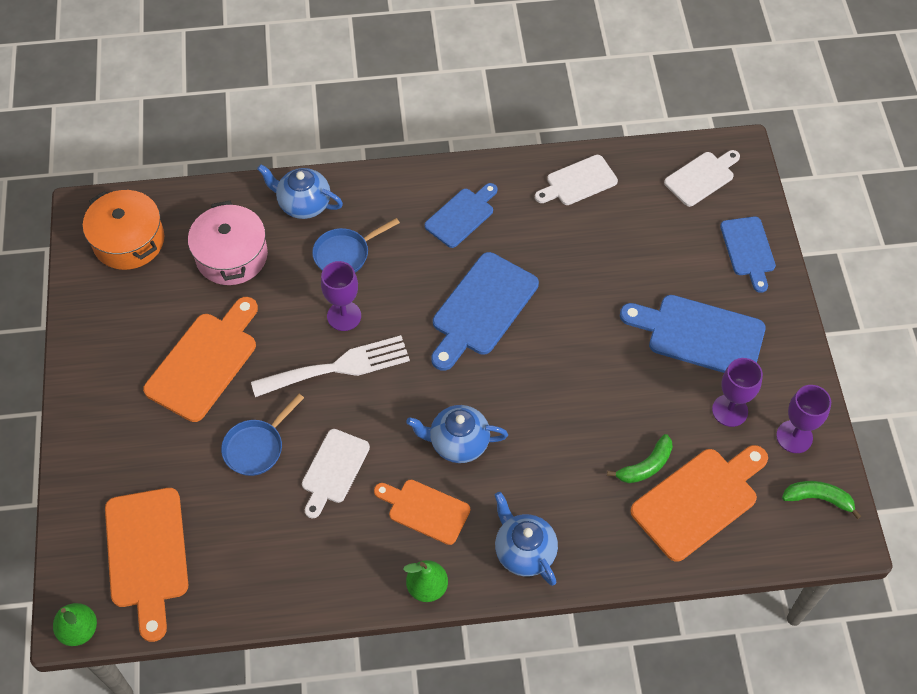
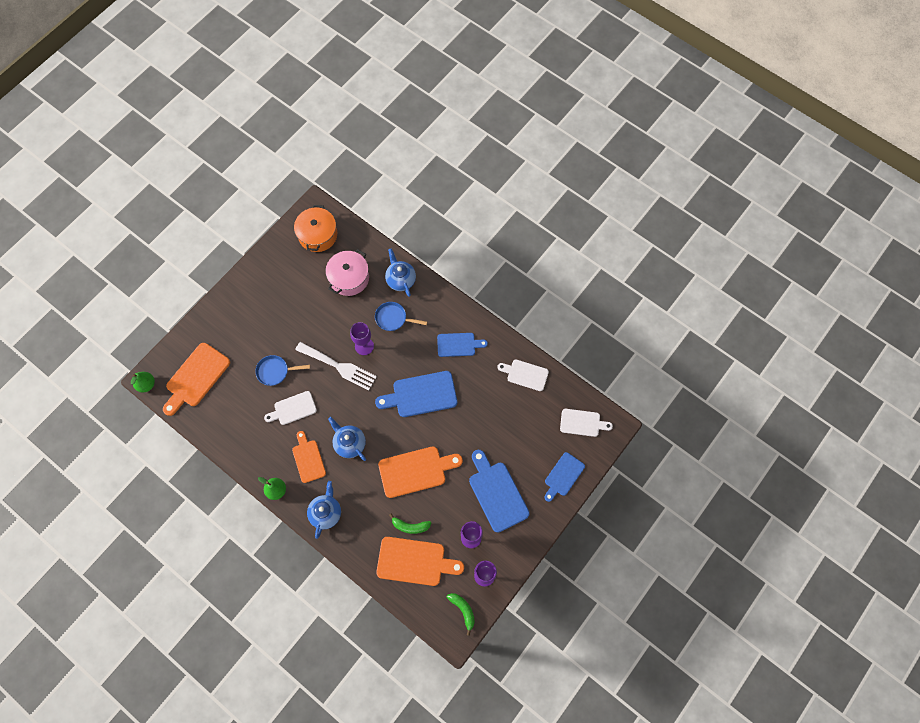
camera: 45 degrees right, 10 degrees up
(205, 362) = (293, 317): orange cutting board -> orange cutting board (415, 471)

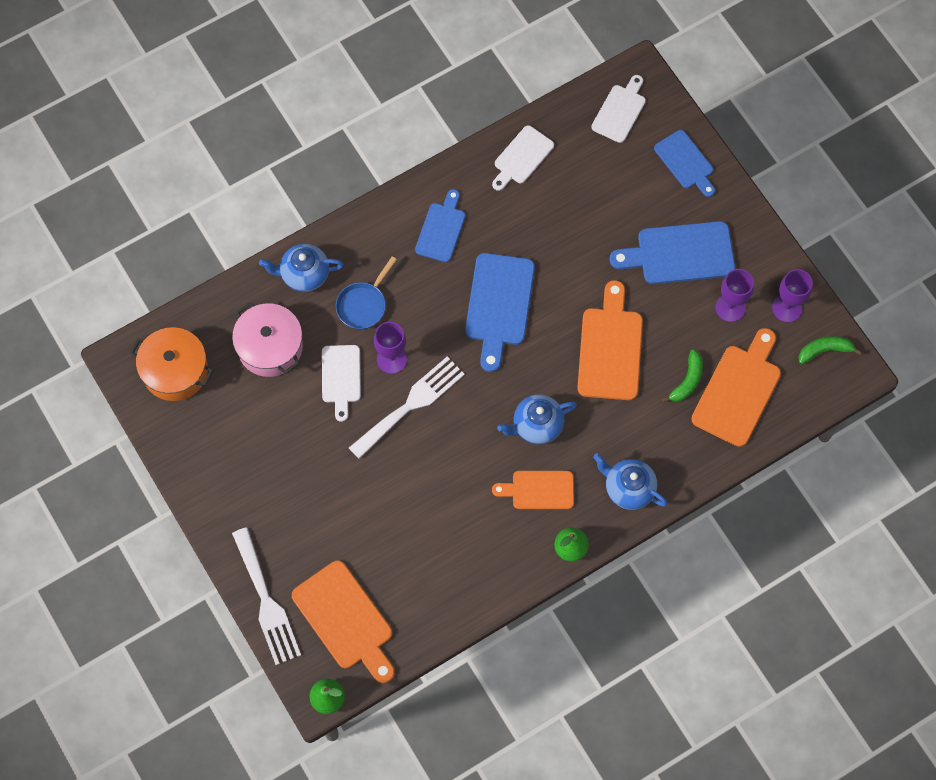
camera: 70 degrees left, 0 degrees up
(195, 331) = (266, 602): none -> white fork
(275, 371) = (382, 498): blue pan -> none
(293, 408) = (452, 489): white cutting board -> white cutting board (341, 377)

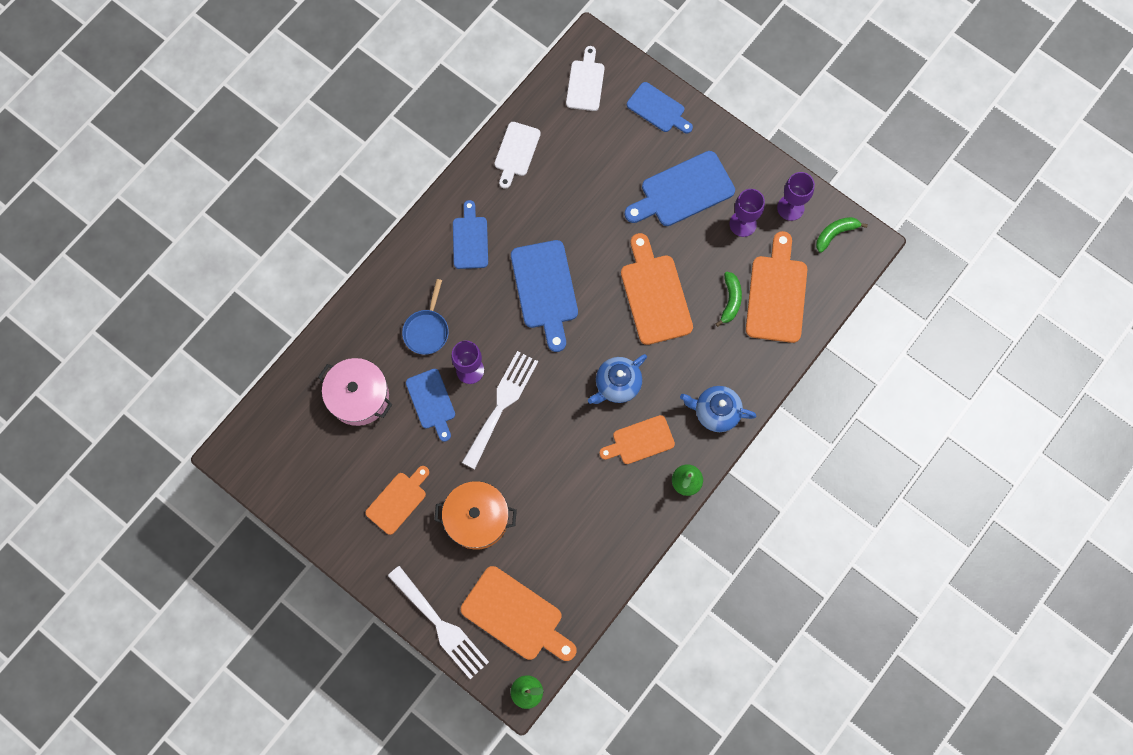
camera: 20 degrees left, 5 degrees up
(175, 371) = (282, 447): orange pot -> orange pot (477, 518)
(270, 463) = (398, 501): none -> orange cutting board
(304, 274) = (364, 321): blue teapot -> none
(341, 377) = (431, 402): white cutting board -> blue cutting board

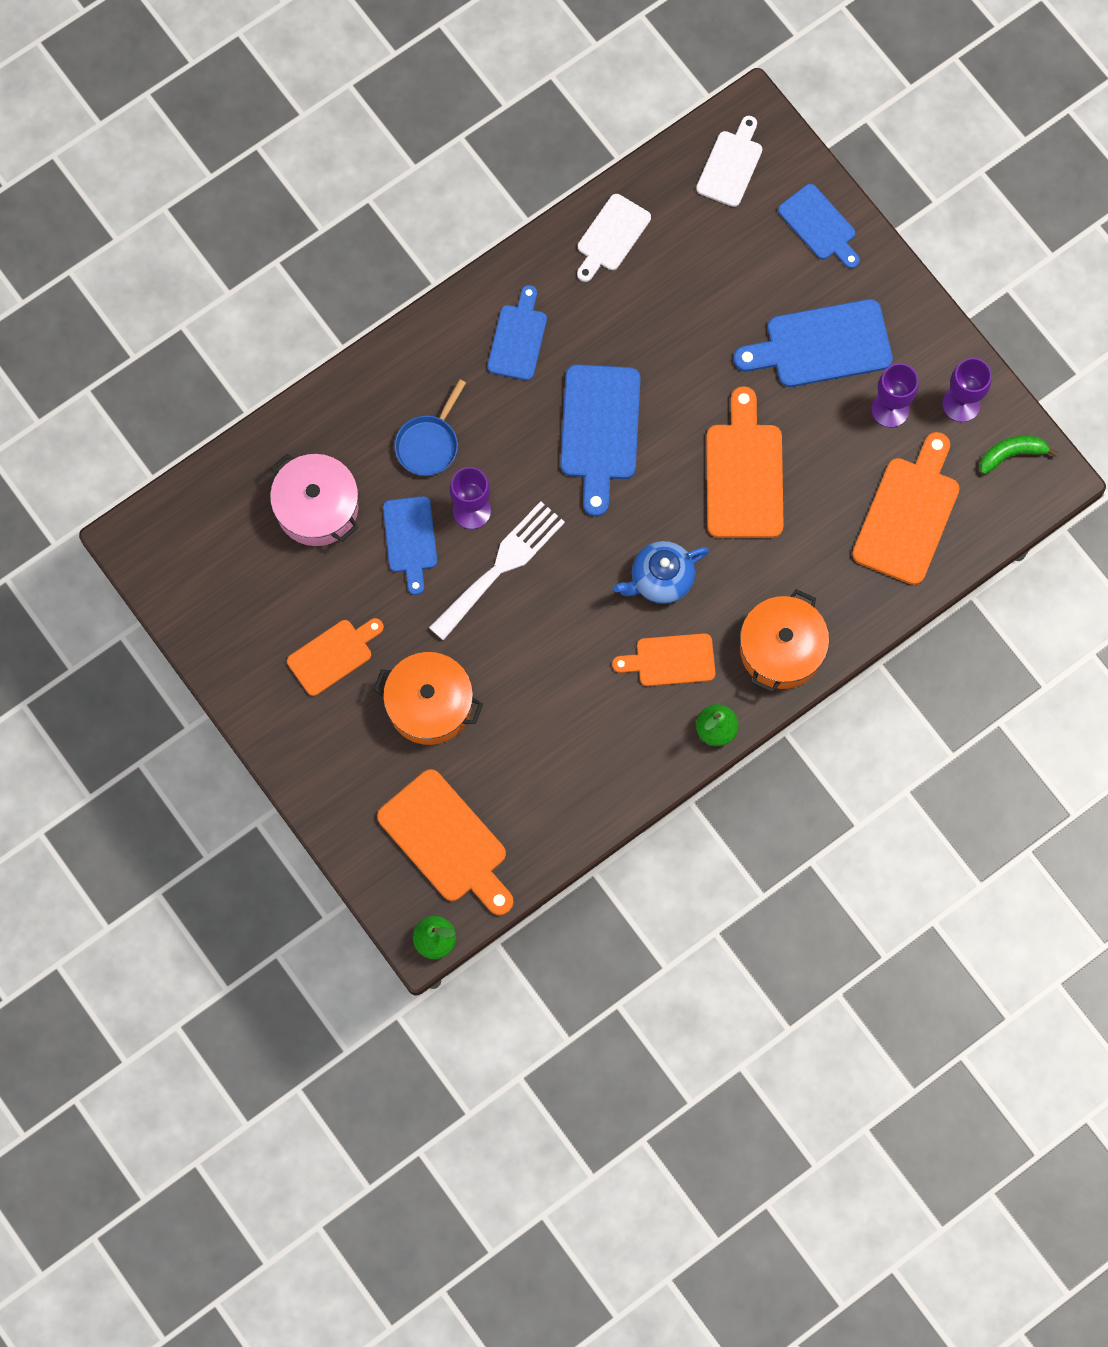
camera: 15 degrees right, 0 degrees up
(441, 625) = (347, 828): white fork -> none
(715, 412) = (781, 649): blue teapot -> orange pot
(730, 300) = (843, 507): green banana -> none

